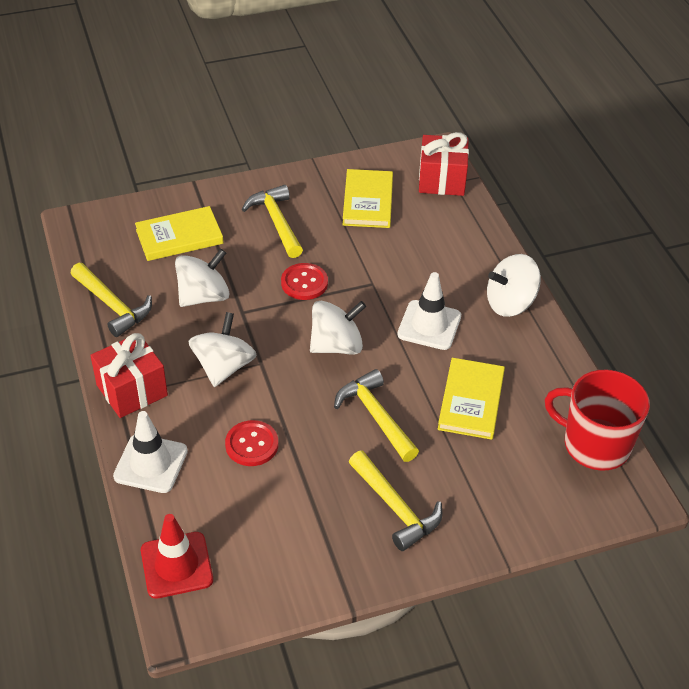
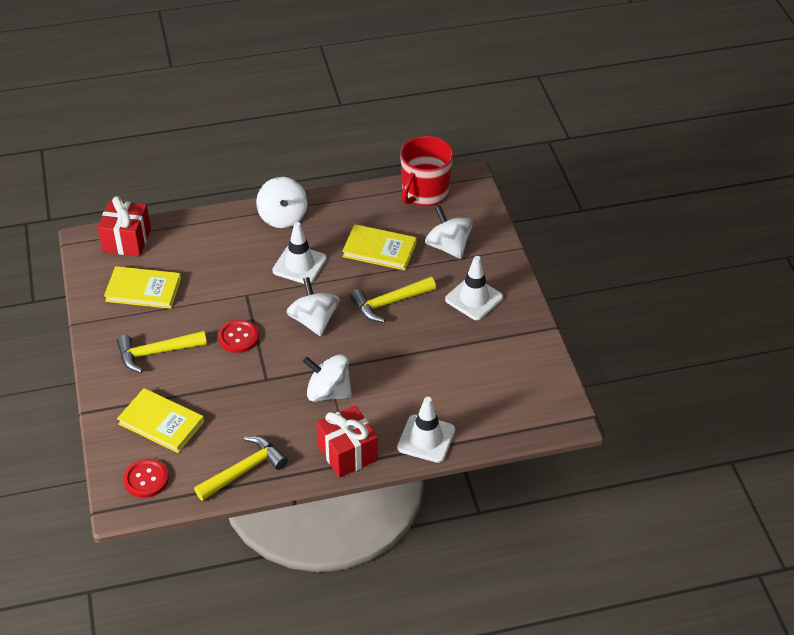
camera: 85 degrees left, 0 degrees up
(176, 565) = (520, 421): red traffic cone -> none
(179, 237) = (161, 422): yellow book -> yellow book turned 45 degrees counterclockwise
(203, 296) = (243, 405): white spinning top -> white spinning top (448, 247)
(252, 444) = (411, 376): red button -> red button (146, 479)
(396, 508) = (474, 298): yellow hammer -> white traffic cone

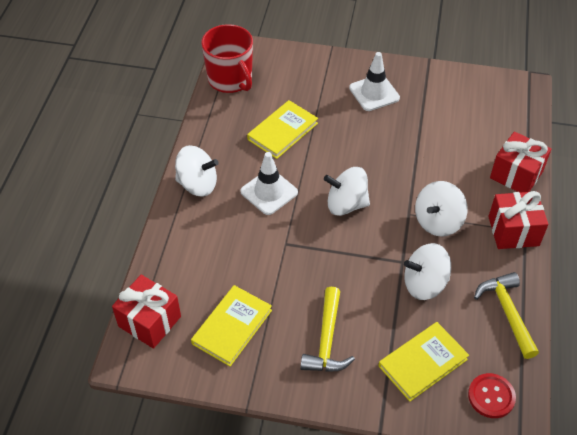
camera: 65 degrees left, 5 degrees up
(238, 337) = (339, 267): red button -> none
(389, 303) = (351, 146): yellow hammer -> none
(426, 439) = (516, 174): white traffic cone -> red gift
(448, 247) = (305, 87): white spinning top -> white spinning top (424, 284)

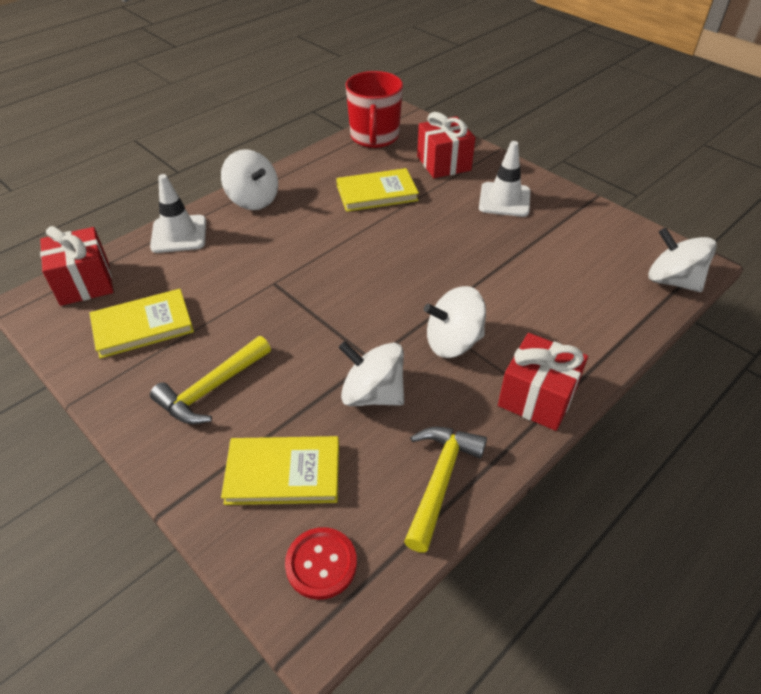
camera: 35 degrees right, 5 degrees down
(269, 192) = (308, 234): white traffic cone -> white traffic cone (179, 234)
(346, 204) = (370, 279): white spinning top -> white spinning top (672, 281)
(516, 174) = (598, 342): red gift -> red gift (444, 163)

